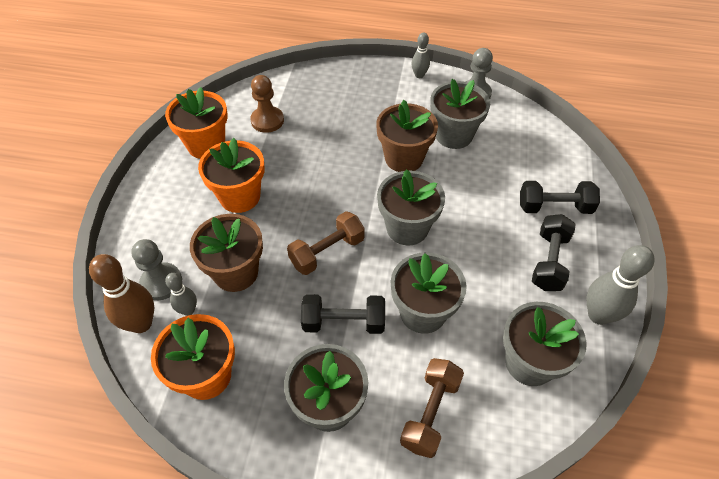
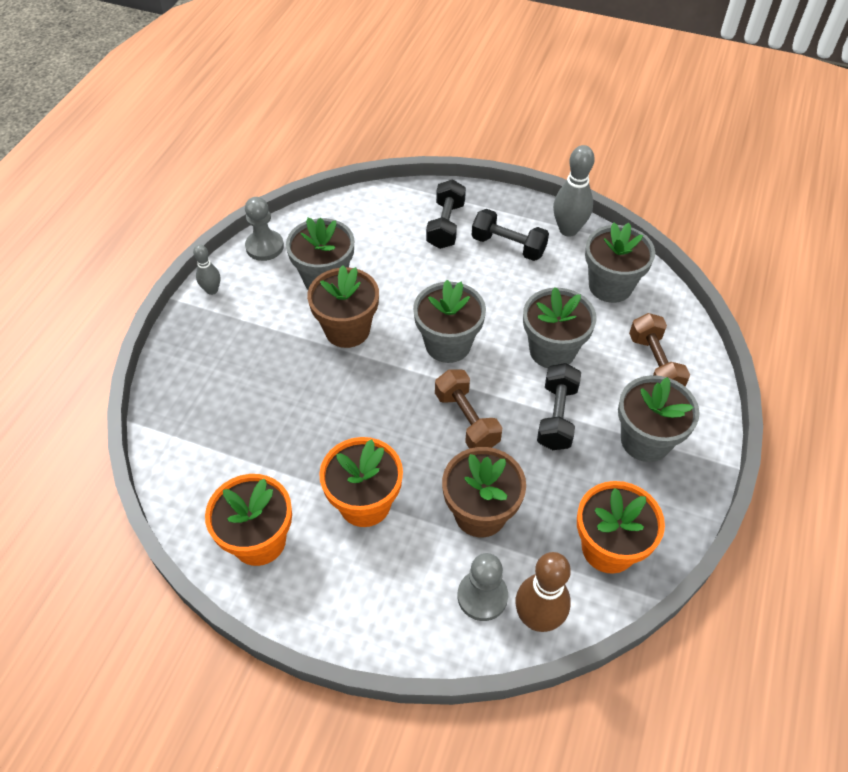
camera: 80 degrees left, 0 degrees up
(188, 310) = (525, 565): grey bowling pin -> none
(267, 120) = (236, 462): brown pawn -> none
(430, 413) = (654, 364): brown dumbbell -> brown dumbbell turned 45 degrees clockwise

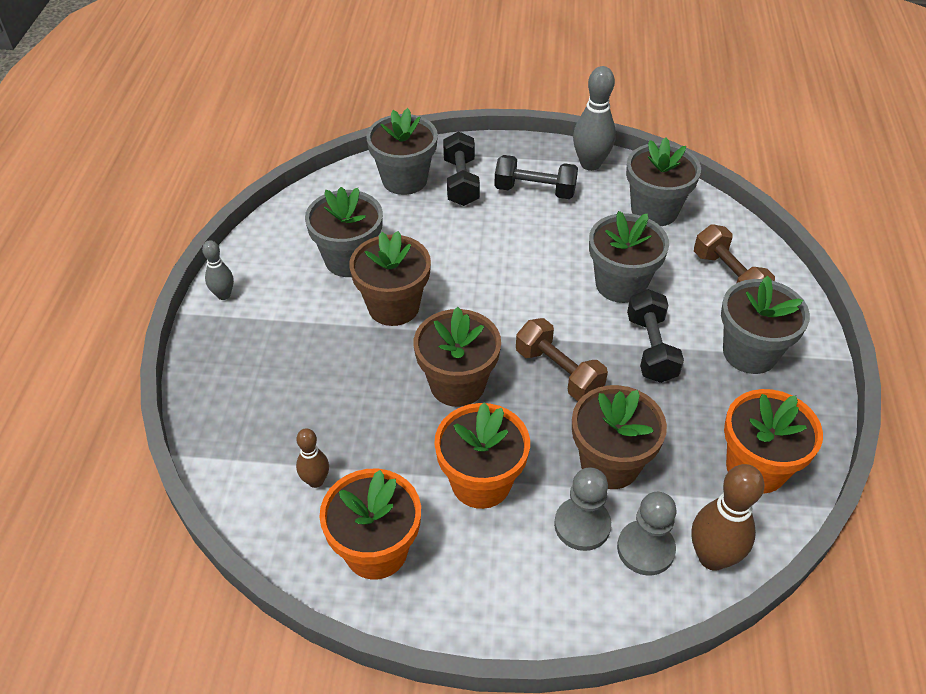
camera: 15 degrees left, 5 degrees down
(231, 469) = (316, 481): none -> brown bowling pin
(264, 247) = (268, 239): grey pawn -> grey pawn (582, 525)
(376, 412) = (457, 384): none -> brown flower pot
(448, 344) = (509, 300): grey flower pot -> grey flower pot (404, 180)

